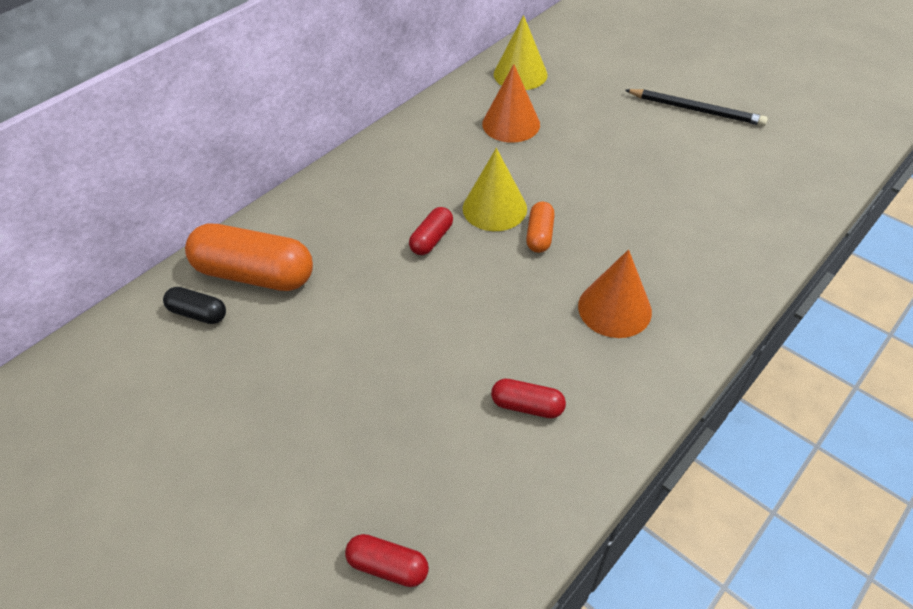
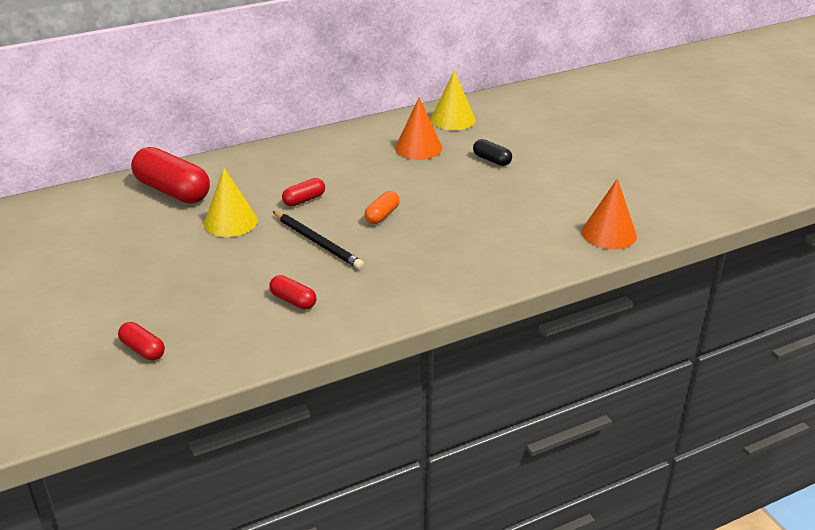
camera: 20 degrees right, 15 degrees down
(198, 313) = (122, 202): black capsule -> black capsule (492, 160)
(255, 274) = (172, 191): orange capsule -> red capsule
(494, 208) = (363, 193): yellow cone -> yellow cone (230, 222)
(614, 308) = (399, 267): orange cone -> orange cone (609, 233)
(696, 110) = (573, 170): black pencil -> black pencil (318, 242)

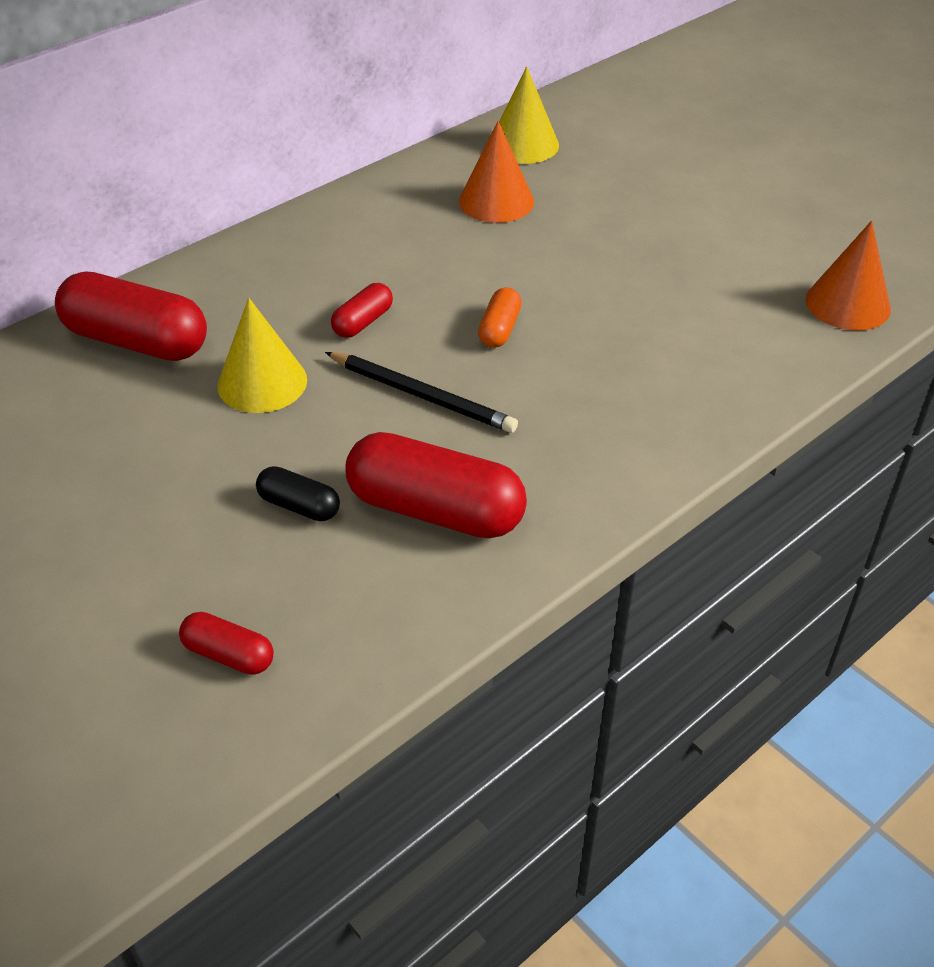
camera: 15 degrees left, 10 degrees up
(293, 301) = (435, 510): red capsule -> red capsule, size x2.03
(492, 160) = (616, 206): black capsule -> black capsule (299, 506)

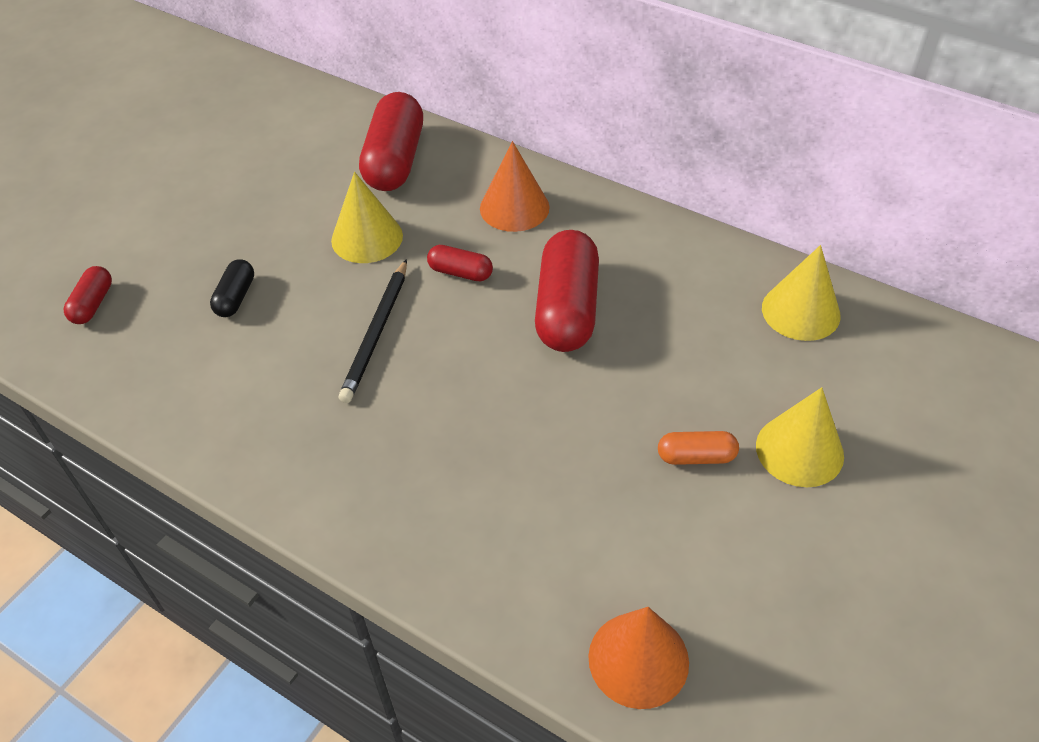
camera: 75 degrees right, 5 degrees up
(435, 510) = (243, 375): red capsule -> red capsule (567, 309)
(496, 201) = (684, 314): orange cone -> orange cone (514, 207)
(499, 329) = (482, 362): orange capsule -> orange capsule (696, 456)
(671, 183) = (799, 450): none -> yellow cone

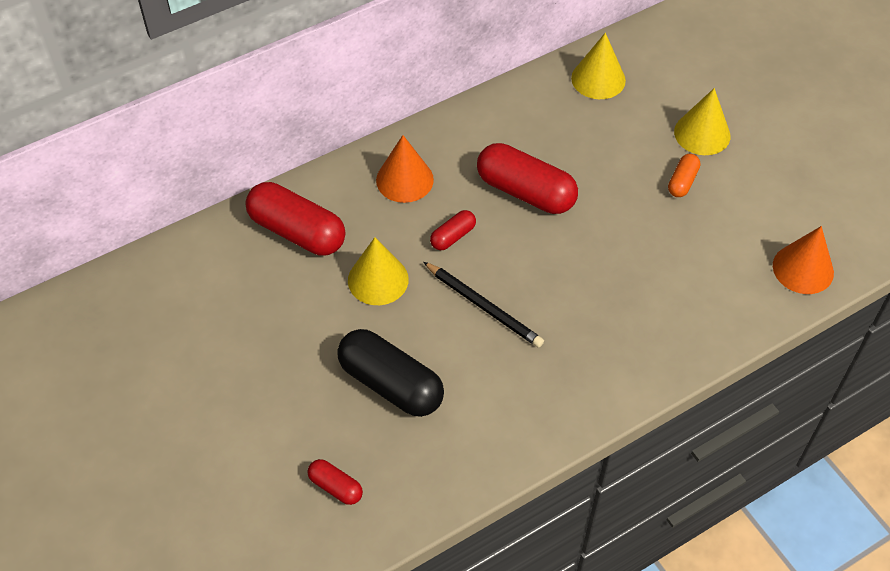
camera: 65 degrees left, 5 degrees up
(236, 297) = (391, 384): black capsule -> black capsule, size x2.03

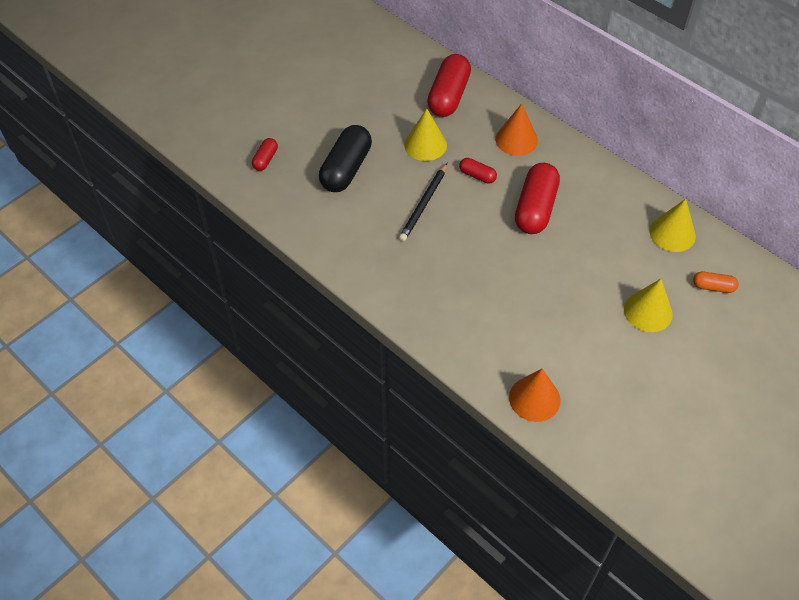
camera: 75 degrees right, 0 degrees up
(682, 182) = (589, 304): orange capsule -> orange capsule (713, 287)

